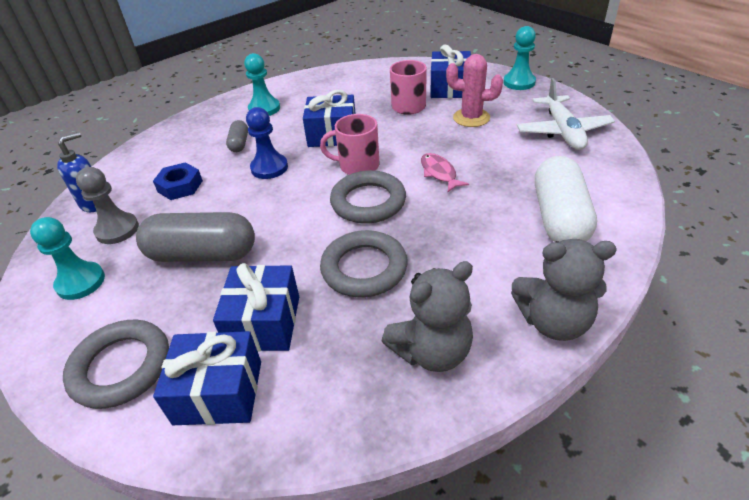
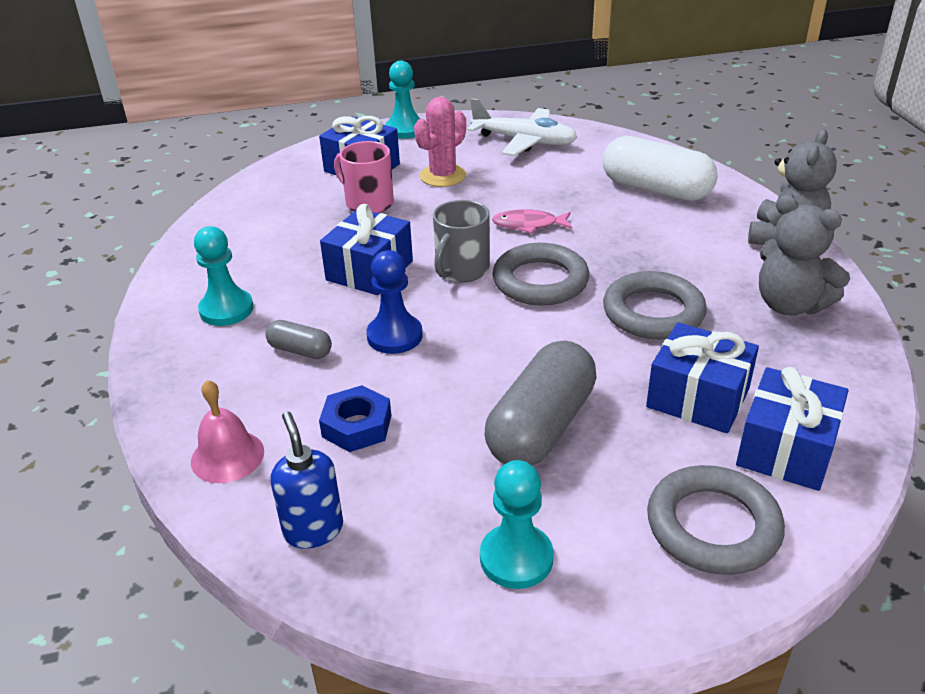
camera: 65 degrees left, 5 degrees down
(117, 230) = (414, 507): grey pawn -> none
(144, 158) = (227, 456): none -> pink bell
(357, 166) = (461, 270): pink mug -> grey mug
(432, 351) = (789, 305): grey teddy bear -> grey teddy bear turned 135 degrees clockwise

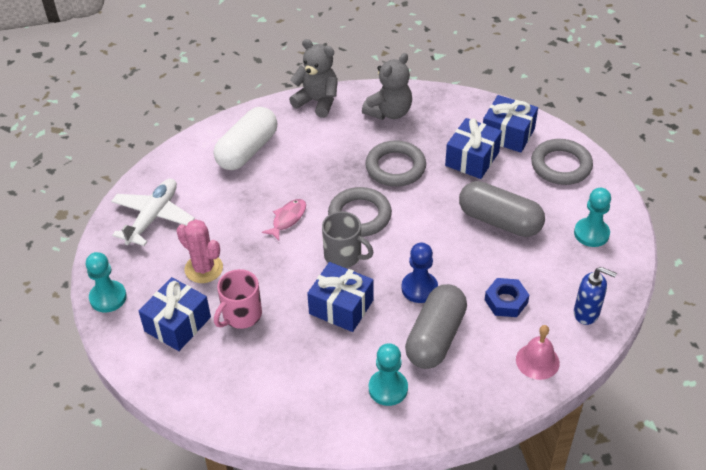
camera: 90 degrees left, 10 degrees up
(300, 350) = (435, 337): grey capsule -> grey capsule, size x2.05
(313, 530) = (586, 313): blue soap dispenser -> blue soap dispenser turned 135 degrees counterclockwise
(528, 225) = (287, 219): pink fish -> pink fish turned 150 degrees counterclockwise

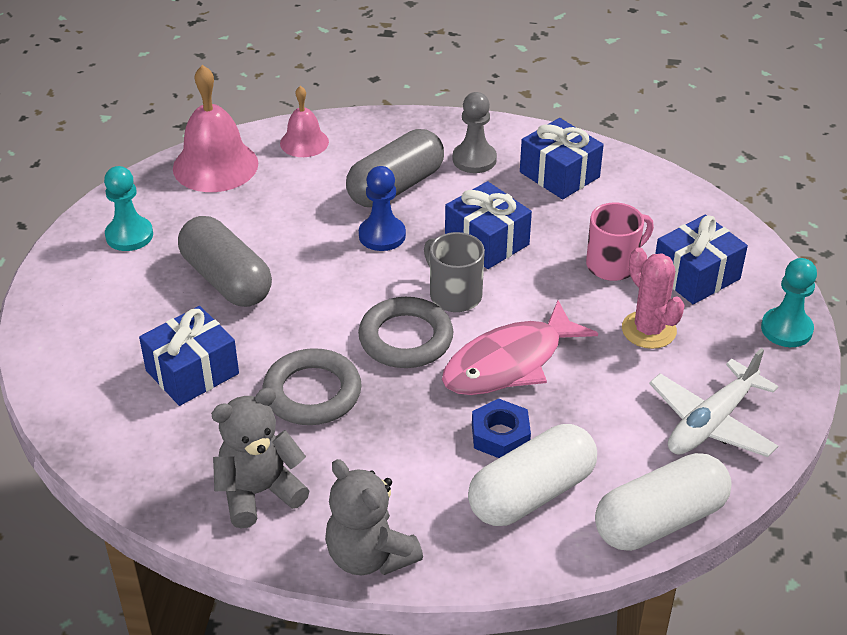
camera: 160 degrees left, 5 degrees down
(175, 156) = (659, 520): none -> white capsule
(287, 219) = (509, 363): pink fish -> pink fish, size x1.95
(388, 388) = (474, 159): turquoise pawn -> grey pawn
(506, 301) = (292, 198): blue nut -> blue nut (500, 435)
(508, 134) = (107, 394): blue gift -> blue gift (559, 174)
(561, 166) = (80, 325): grey ring -> none
(586, 313) = (215, 165): blue soap dispenser -> pink bell

